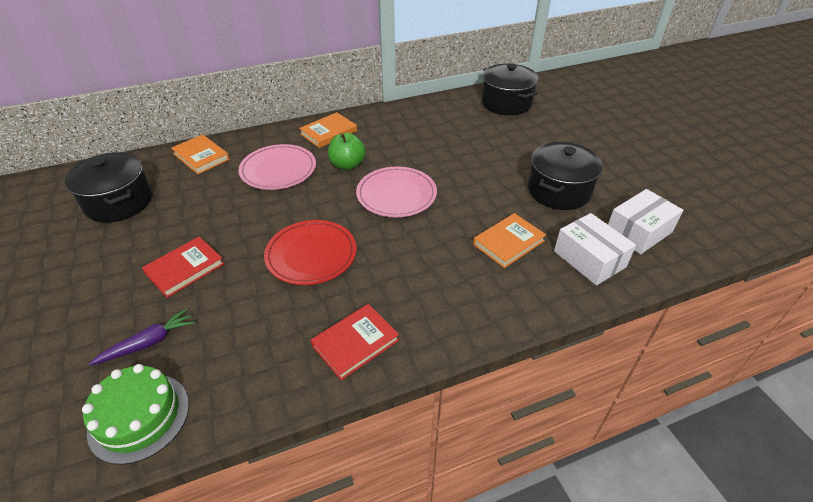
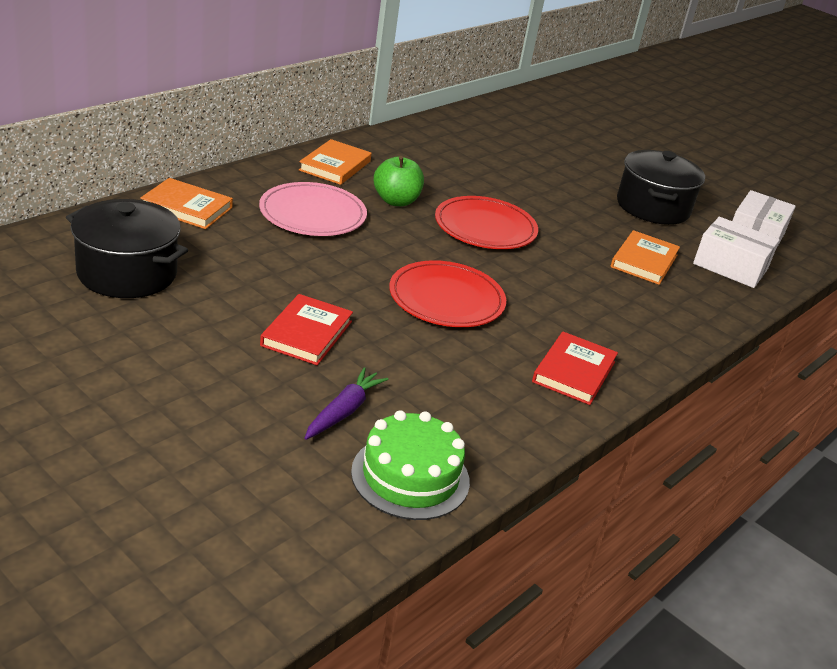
camera: 30 degrees left, 10 degrees down
(396, 195) = (485, 227): pink plate -> red plate
(506, 103) = (522, 119): black pot -> none

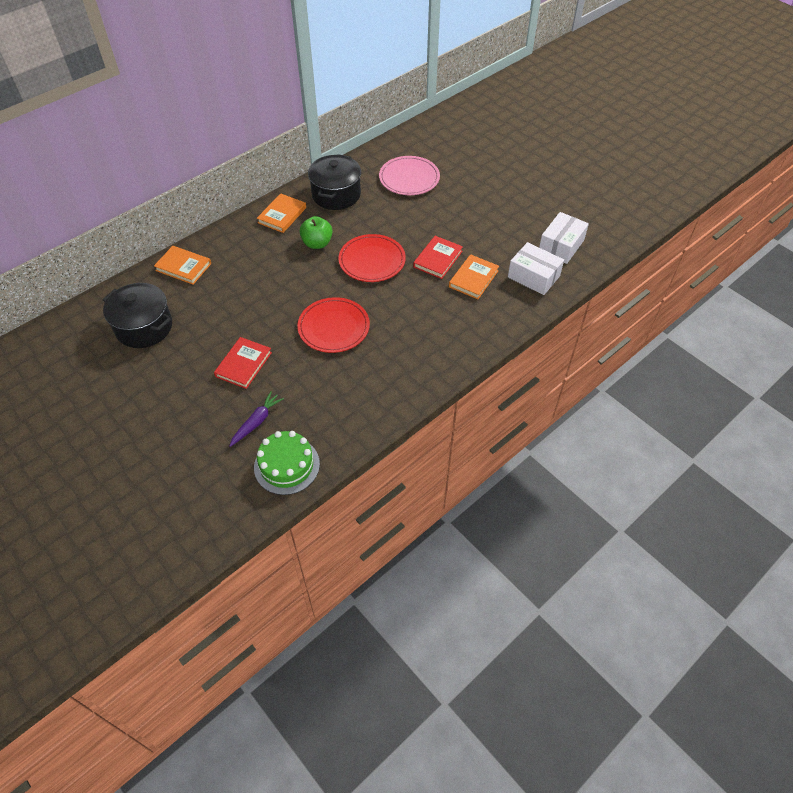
camera: 10 degrees right, 20 degrees up
(312, 214) = (261, 263): pink plate -> pink plate (409, 178)
(574, 372) = (401, 380): red book -> red book (438, 259)
(652, 207) = (494, 226): black pot -> black pot (336, 194)

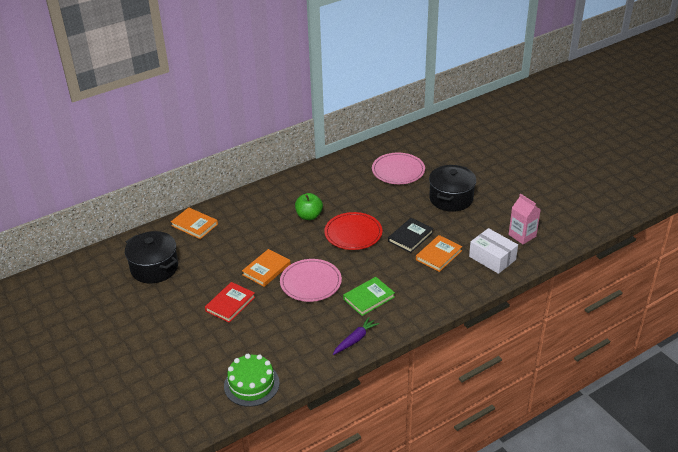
camera: 10 degrees right, 15 degrees down
(257, 422) = (233, 348): purple carrot -> purple carrot (355, 339)
(282, 215) = (283, 191): orange book -> orange book (266, 269)
(334, 327) = (310, 282): red plate -> pink plate
(336, 194) = (332, 179): black pot -> black pot (451, 198)
(404, 340) = (369, 298): none -> green book
(438, 259) = (410, 237): red book -> black book
(561, 246) = (522, 235): white box -> pink carton

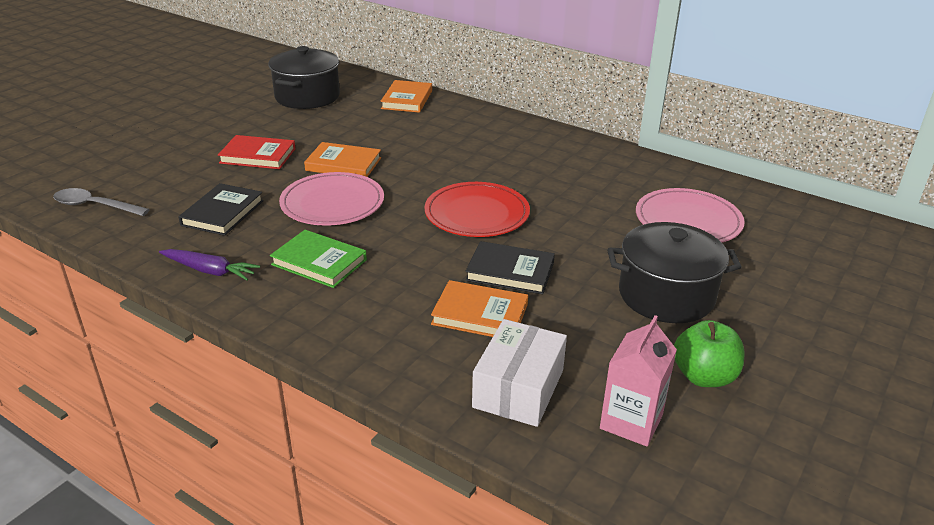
camera: 65 degrees right, 5 degrees down
(251, 384) = (95, 206): green cake -> grey spoon
(295, 328) = (223, 213): none -> black book
(309, 216) = (490, 169): green apple -> green apple (704, 376)

